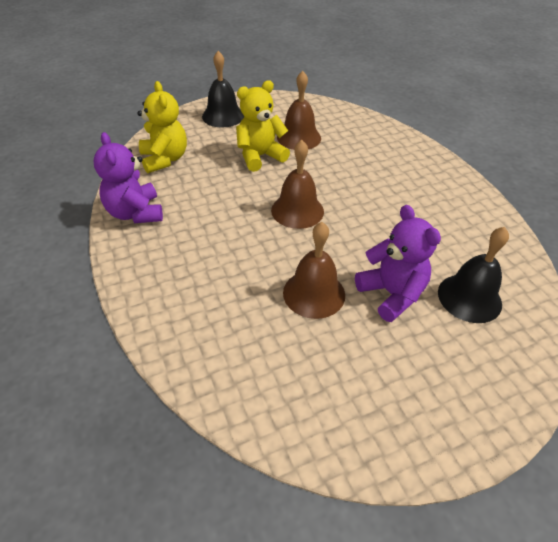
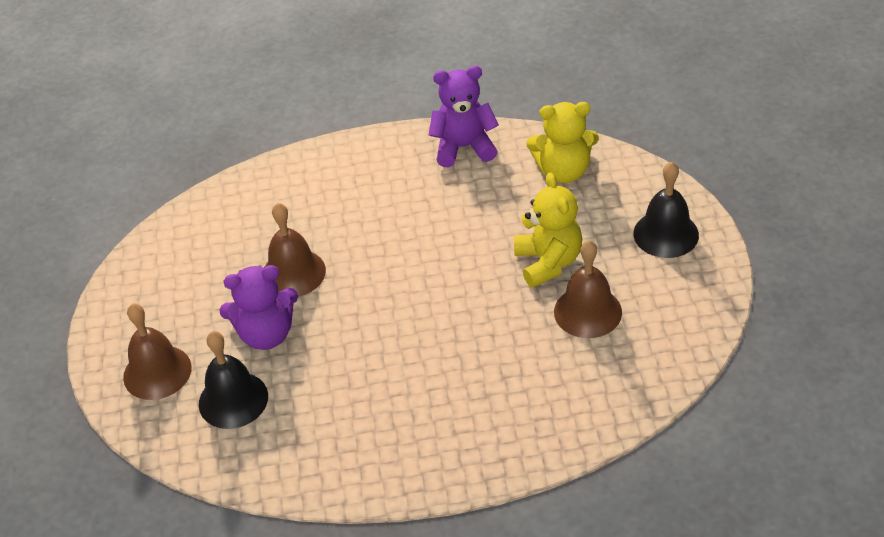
camera: 110 degrees right, 0 degrees up
(297, 210) = (424, 282): brown bell -> brown bell (157, 372)

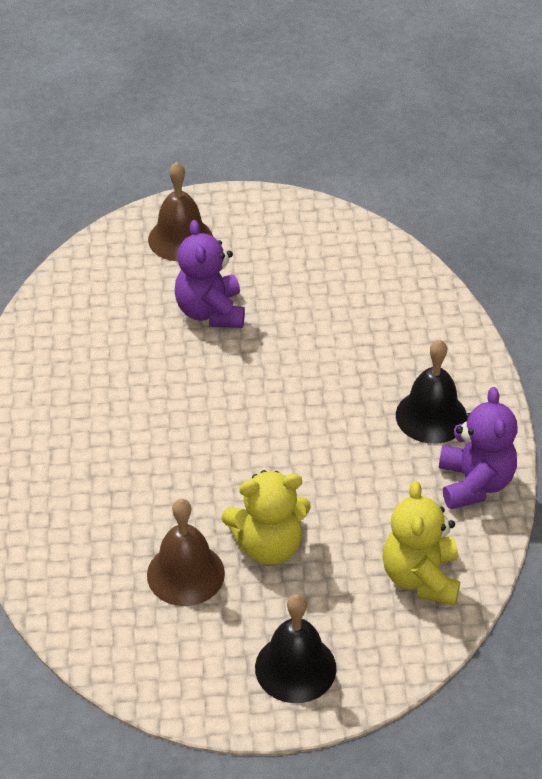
camera: 90 degrees right, 0 degrees up
(233, 400) = (134, 290): black bell -> black bell (431, 416)
(293, 273) = (291, 331): brown bell -> none

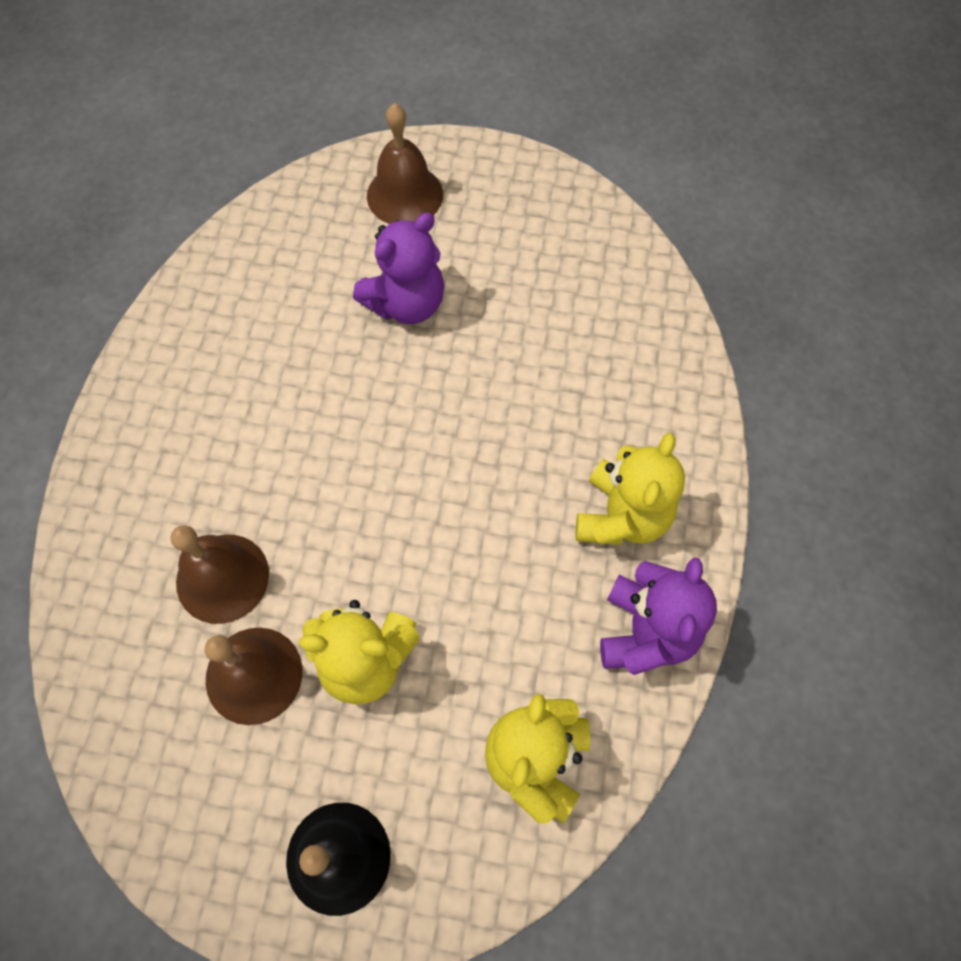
camera: 15 degrees right, 20 degrees up
(135, 519) = (222, 578): none -> brown bell
(210, 312) = (406, 303): purple teddy bear -> purple teddy bear turned 135 degrees counterclockwise
(431, 416) = (622, 516): black bell -> yellow teddy bear

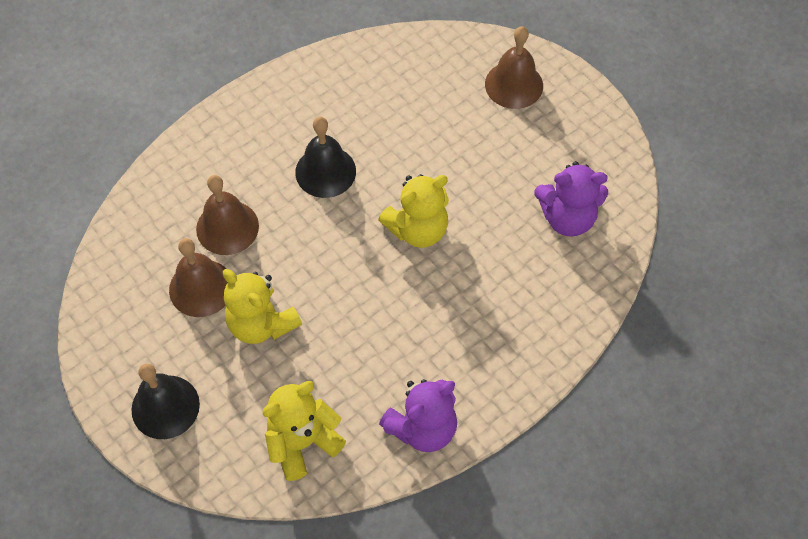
camera: 40 degrees right, 5 degrees down
(283, 428) = (325, 171): none -> black bell
(406, 303) = (456, 149): purple teddy bear -> purple teddy bear (567, 218)
(622, 516) = (468, 357): yellow teddy bear -> yellow teddy bear (417, 229)

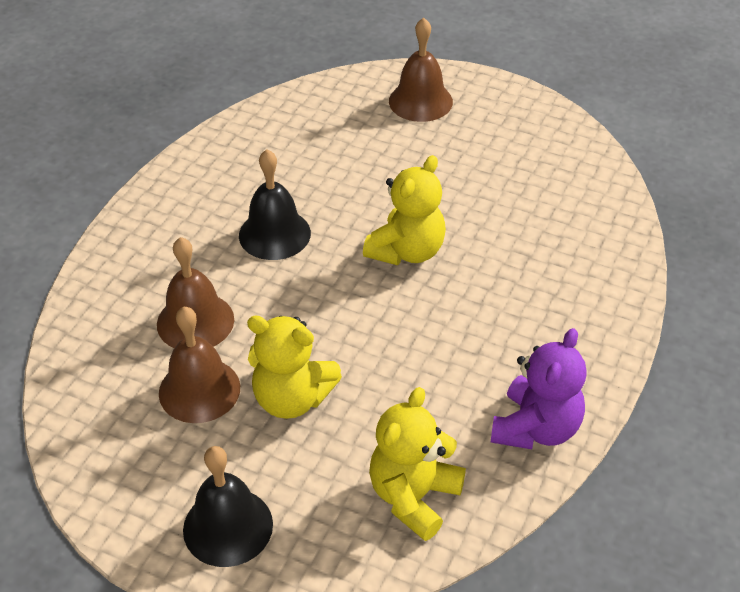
camera: 25 degrees left, 15 degrees down
(567, 218) = (550, 190): purple teddy bear -> none

